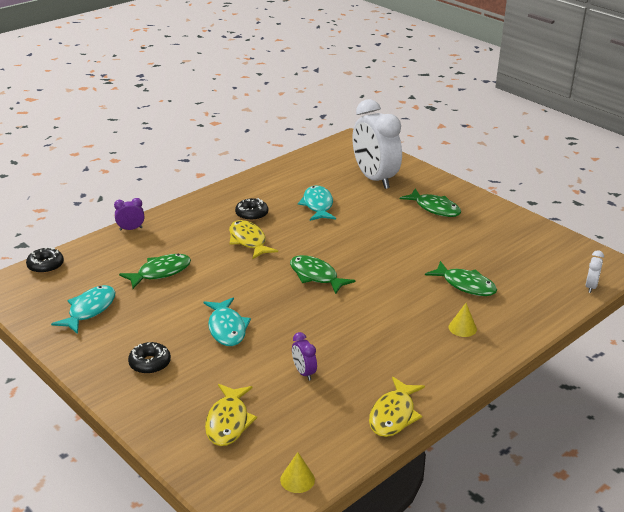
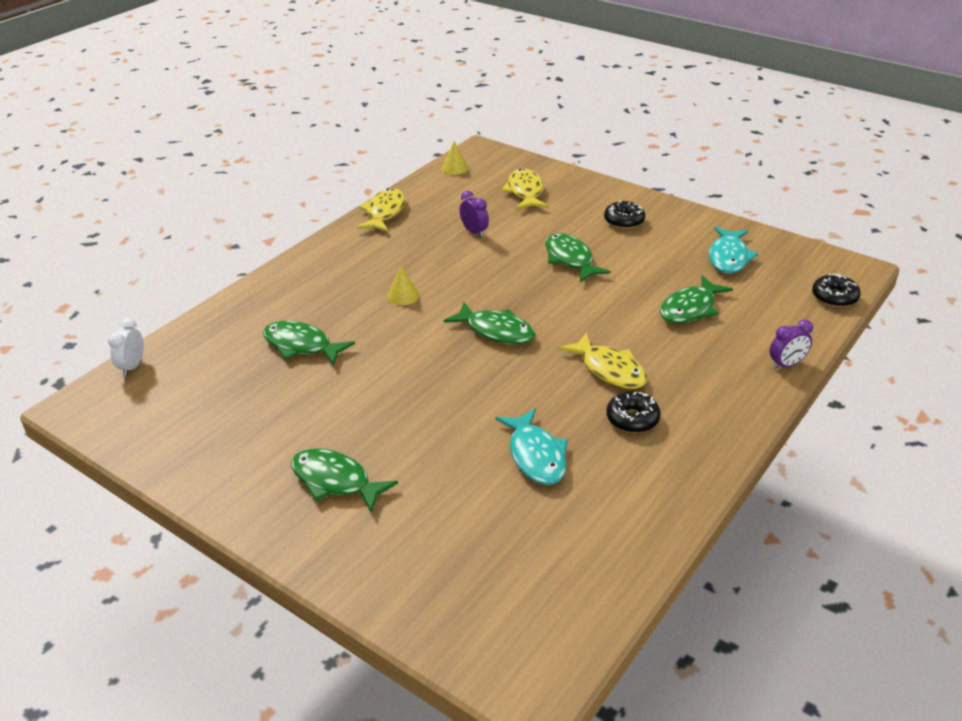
camera: 170 degrees right, 5 degrees up
(227, 328) = (570, 259): turquoise fish -> green fish
(374, 179) = (451, 544): white clock -> none
(462, 328) = (312, 293): yellow cone -> yellow cone (403, 295)

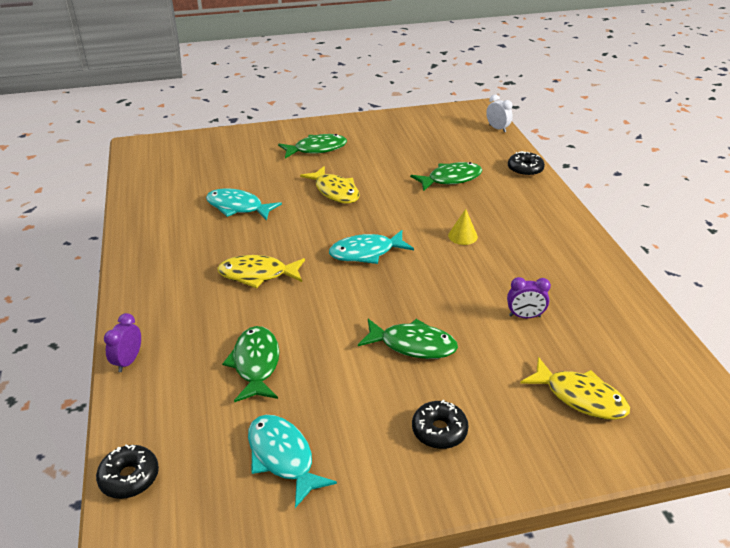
camera: 130 degrees right, 0 degrees up
(384, 212) = (616, 284): yellow fish -> yellow fish (335, 191)
(455, 168) = (689, 377): yellow cone -> none
(496, 331) = (366, 252): green fish -> turquoise fish
(632, 419) = (206, 255): black donut -> black donut (525, 169)

